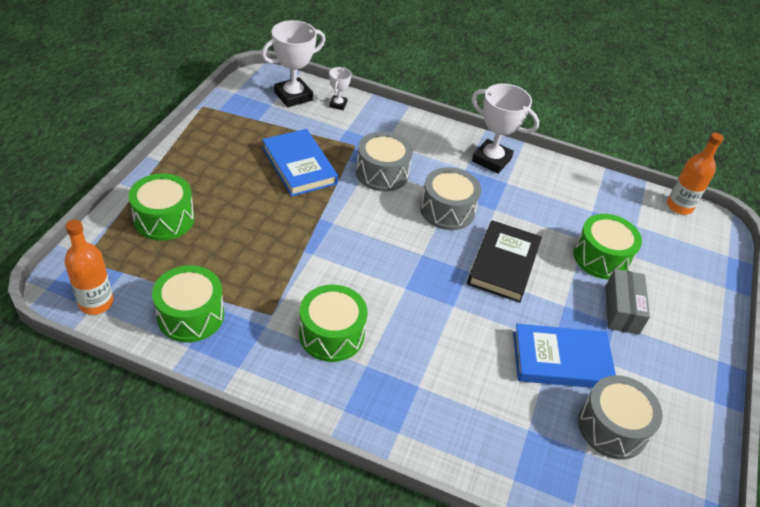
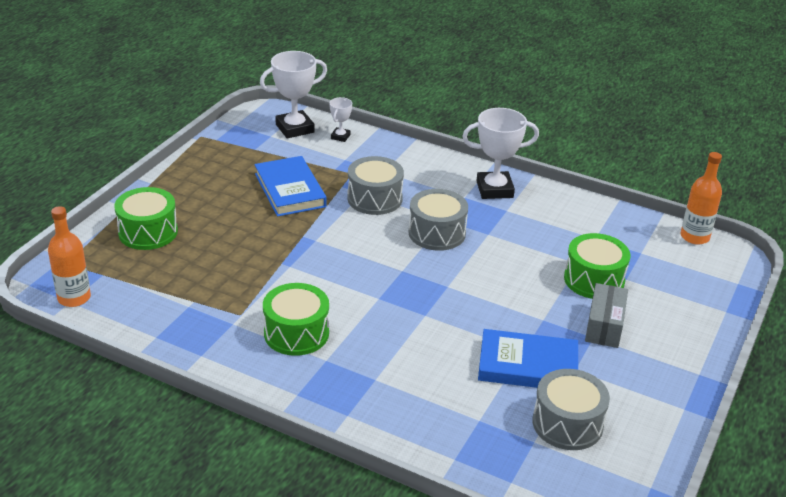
camera: 10 degrees right, 10 degrees down
(190, 315) = (162, 312): green drum -> none
(491, 160) = (494, 189): white trophy -> white trophy turned 45 degrees counterclockwise
(503, 264) = (486, 282): black book -> none

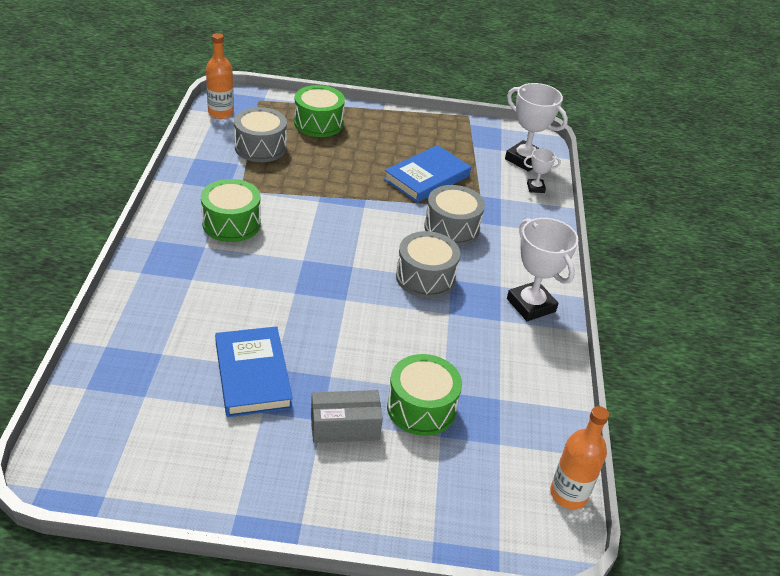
camera: 65 degrees right, 5 degrees up
(567, 423) = (178, 417): grey drum -> grey drum (260, 147)

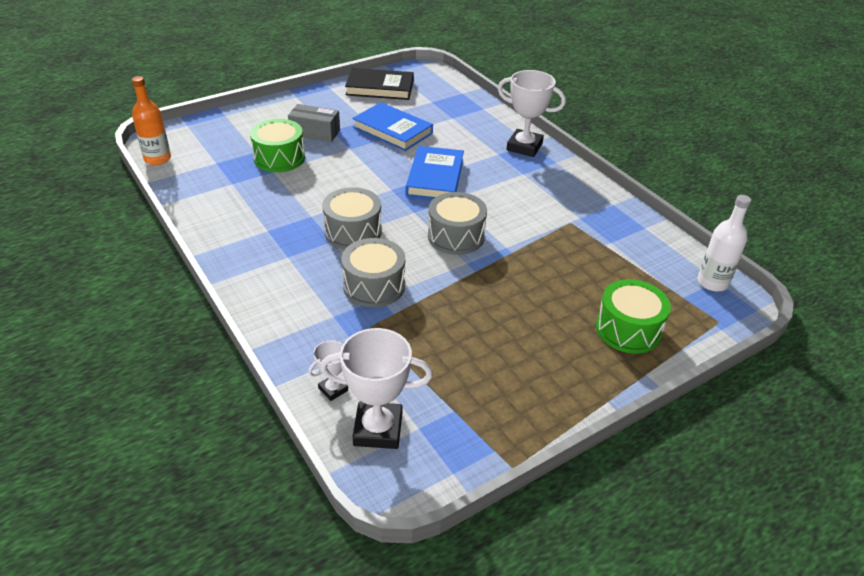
camera: 145 degrees right, 0 degrees up
(170, 468) = (380, 88): none -> black book
(221, 113) = (712, 282): orange bottle -> white bottle
(231, 223) = (533, 195): green drum -> none
(260, 147) = (623, 268): grey drum -> grey drum (456, 236)
(345, 427) = (315, 133): grey box -> grey box turned 60 degrees clockwise
(427, 178) = (452, 328): blue book -> blue book (435, 177)
(531, 305) = (250, 254): white trophy -> white trophy (524, 147)

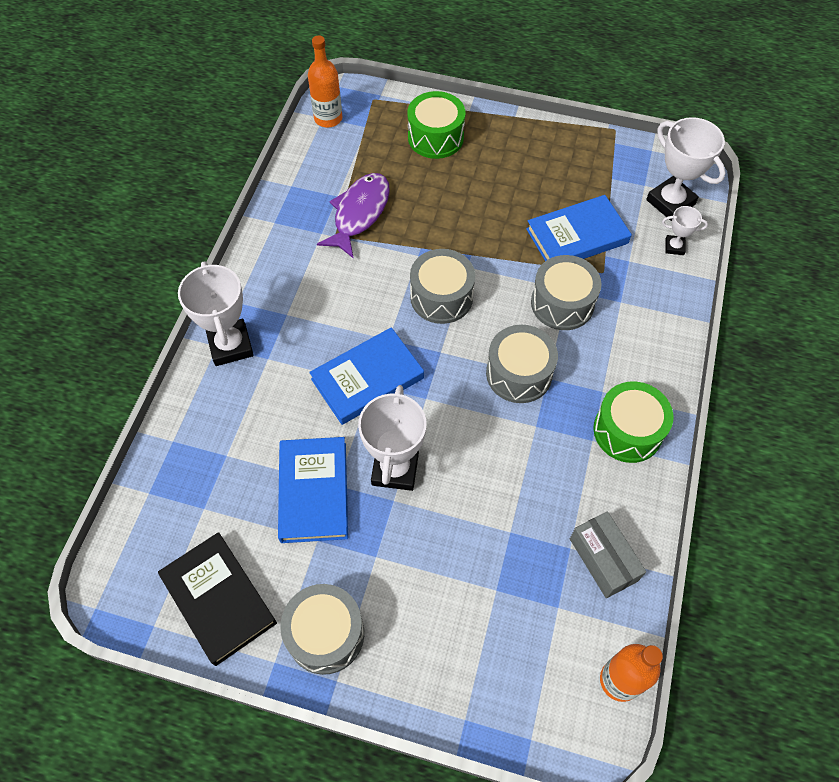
camera: 130 degrees left, 20 degrees up
(279, 158) = (482, 551): green drum -> green drum (627, 431)
(315, 133) = (398, 567): grey box -> grey box (603, 559)
(320, 103) = (325, 634): none -> grey drum
(365, 157) = (395, 469): none -> white trophy
(420, 338) = (577, 236): none -> blue book
(580, 243) = (359, 213): none -> purple fish
(712, 282) = (328, 118): white bottle -> orange bottle

